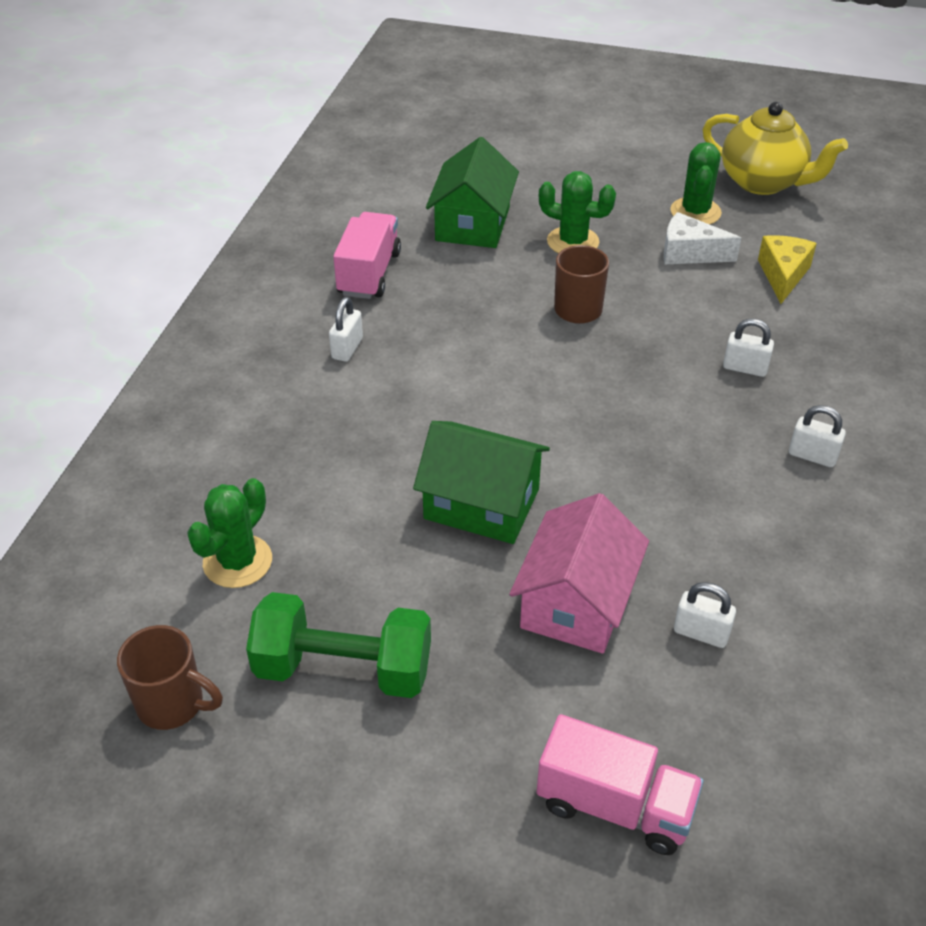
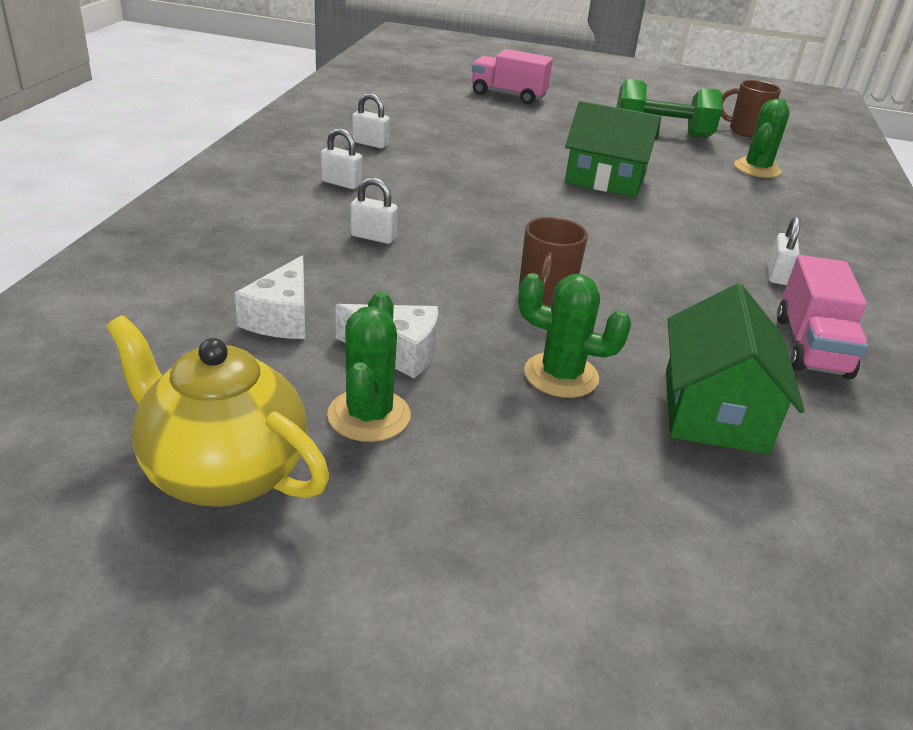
camera: 175 degrees right, 10 degrees down
(576, 602) = (531, 141): pink house -> none
(701, 633) = (455, 127): white padlock -> white padlock (370, 143)
(783, 275) = (282, 317): yellow cheese -> white cheese

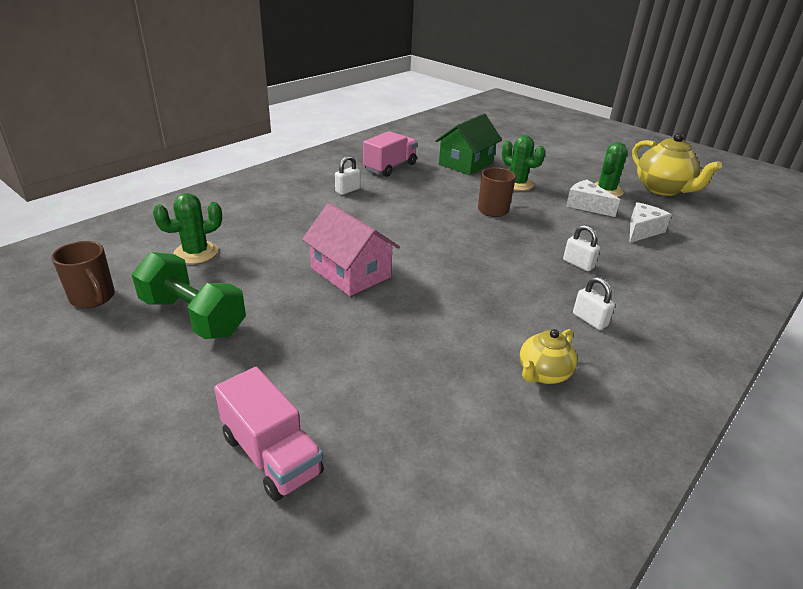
camera: 150 degrees left, 0 degrees up
(370, 143) = (543, 374): white padlock -> yellow teapot
(605, 179) = (350, 272): green house -> pink house

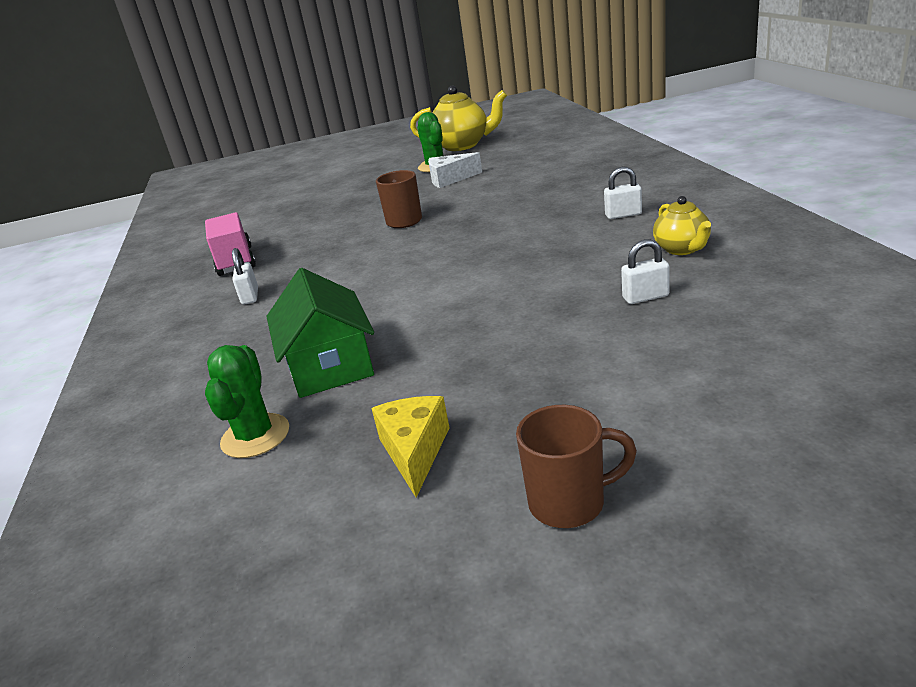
camera: 50 degrees left, 5 degrees down
(93, 298) = (269, 556): brown mug -> brown mug (569, 503)
(193, 317) = (414, 451): green dumbbell -> yellow cheese
(271, 455) = (720, 415): pink truck -> none
(350, 272) = (432, 320): pink house -> none
(466, 163) = (293, 218): green house -> green house (329, 365)
(517, 184) = (370, 201): green cactus -> none
(578, 264) = (538, 202): white padlock -> white padlock (645, 297)
(642, 231) = (515, 167): white cheese -> none

